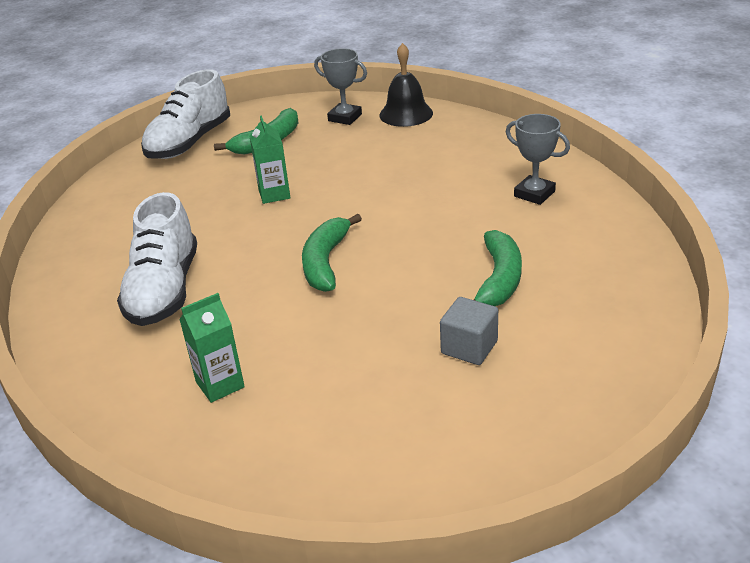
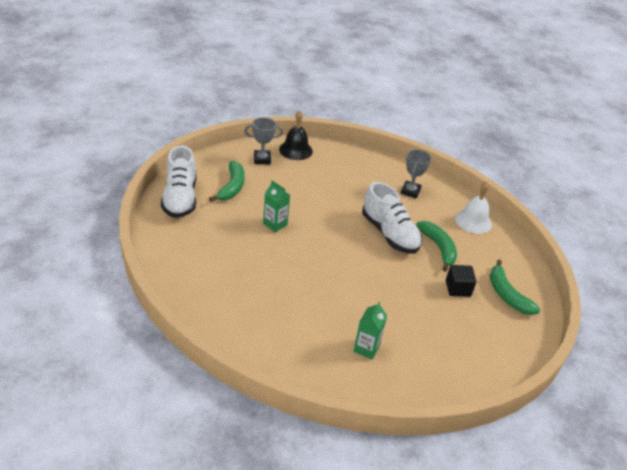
camera: 40 degrees left, 5 degrees up
(164, 290) = (277, 304): white shoe -> white shoe (389, 234)
(326, 262) = (347, 260): green banana -> green banana (507, 294)
(469, 347) = (458, 288): grey cube -> black cube
(534, 194) = (410, 191): grey trophy -> grey trophy turned 75 degrees counterclockwise
(609, 257) = (473, 221): none -> white bell

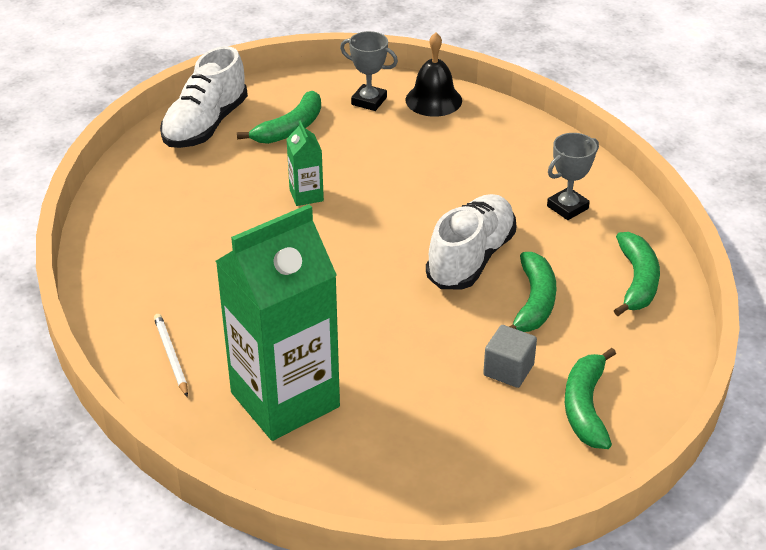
camera: 35 degrees right, 0 degrees up
(282, 347) = (171, 356): none -> white pencil
(366, 348) = (285, 400): green carton -> green carton, size x2.38
(389, 234) = (471, 258): white shoe -> white shoe turned 150 degrees counterclockwise
(458, 288) = (508, 370): black cube -> grey cube
(473, 221) = (637, 281): white bell -> green banana

